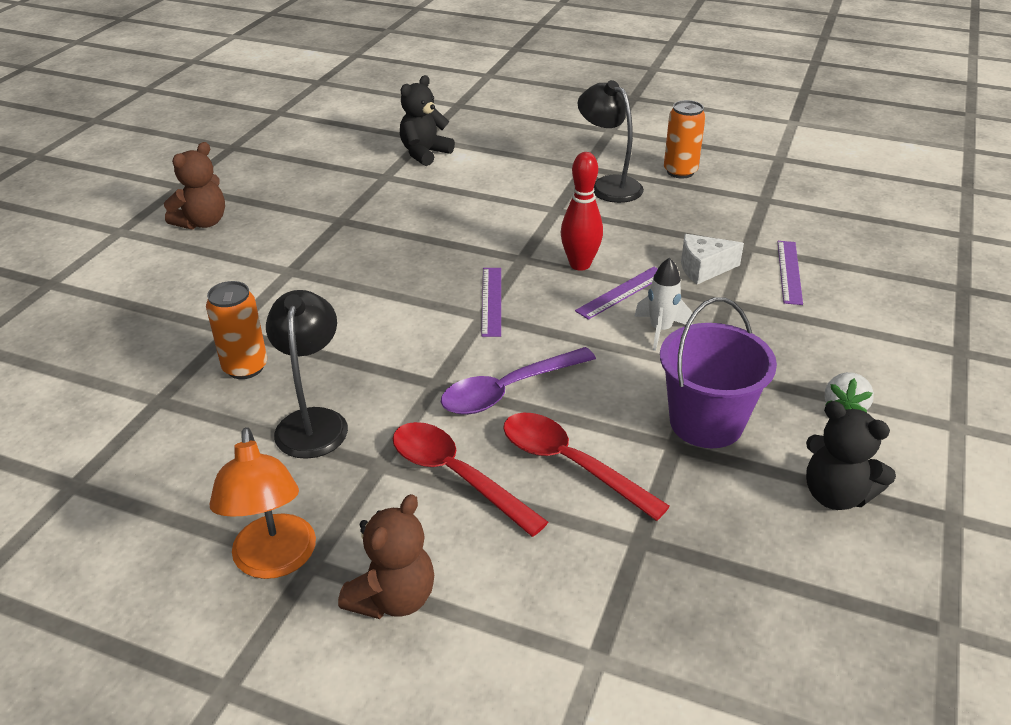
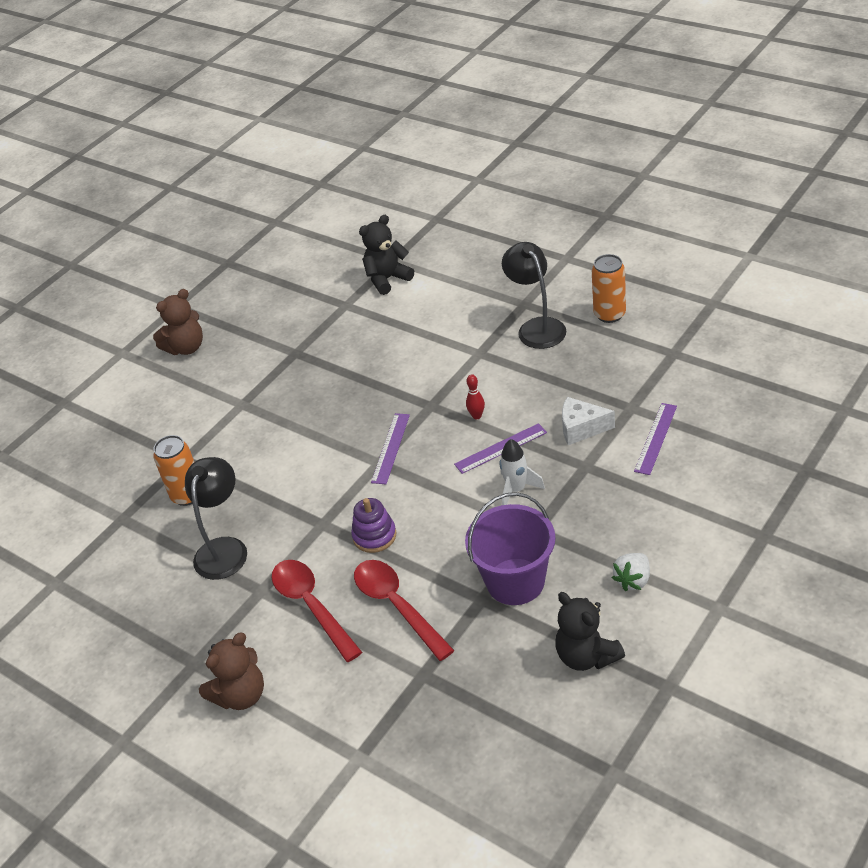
camera: 20 degrees right, 5 degrees up
(275, 561) = (171, 658): orange lamp -> none
(508, 390) = (374, 536): purple spoon -> purple stacking toy
(580, 264) = (477, 416): red bowling pin -> red bowling pin, size x0.52

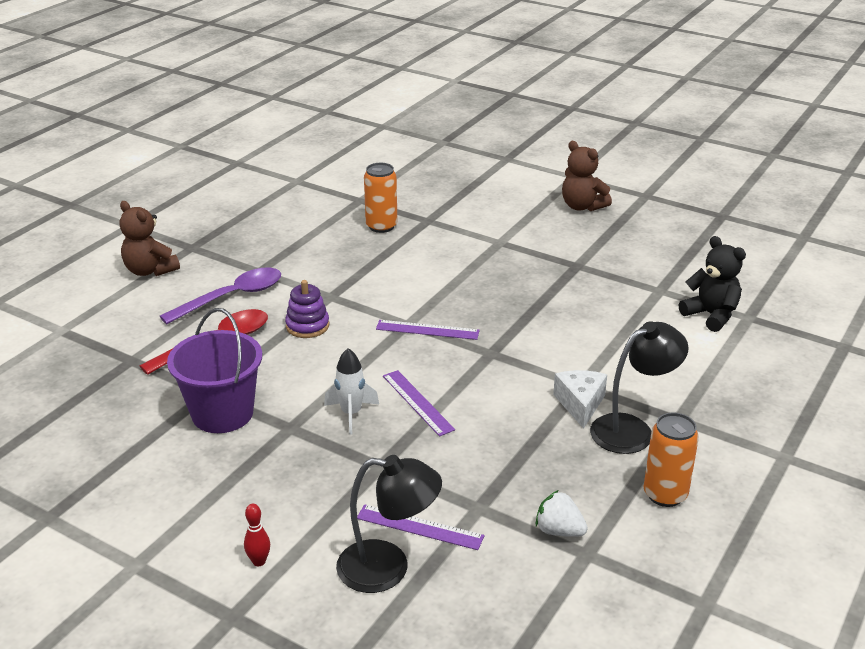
camera: 80 degrees right, 10 degrees down
(224, 548) = (312, 249): black lamp -> black lamp (388, 568)
(311, 606) = (232, 297): red spoon -> purple spoon
(477, 416) = (471, 385): red bowling pin -> red bowling pin (259, 561)
(581, 428) = (443, 464): white cheese -> white cheese (580, 404)
(586, 656) = (110, 460): black teddy bear -> none
(633, 580) = (197, 497): white strawberry -> white strawberry (559, 531)

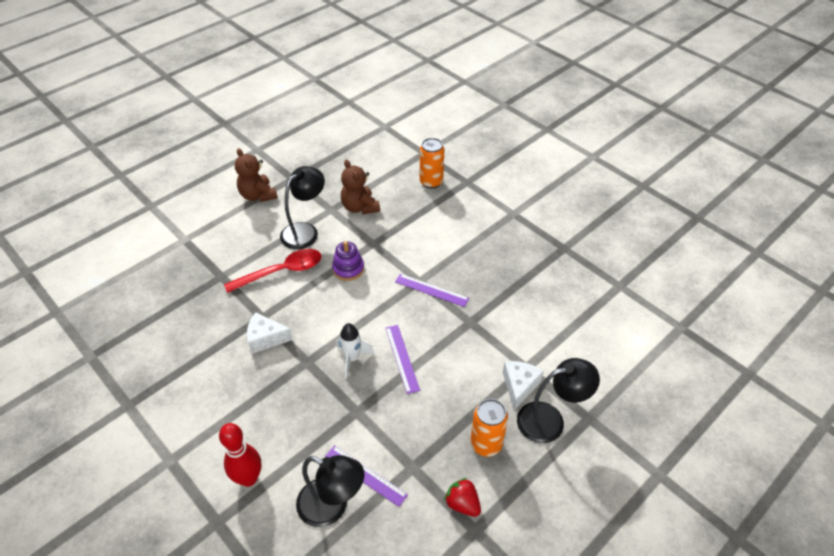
camera: 15 degrees right, 15 degrees up
(222, 413) = (266, 338): purple bucket -> white cheese
(232, 297) = (305, 231): purple spoon -> black lamp
(259, 561) = (249, 478): red bowling pin -> red bowling pin, size x1.93
(559, 531) = (462, 504): white strawberry -> red strawberry
(582, 206) = (588, 188): brown teddy bear -> brown teddy bear (360, 207)
(665, 494) = (553, 489): orange can -> orange can (486, 444)
(711, 315) = (651, 319): black teddy bear -> none

